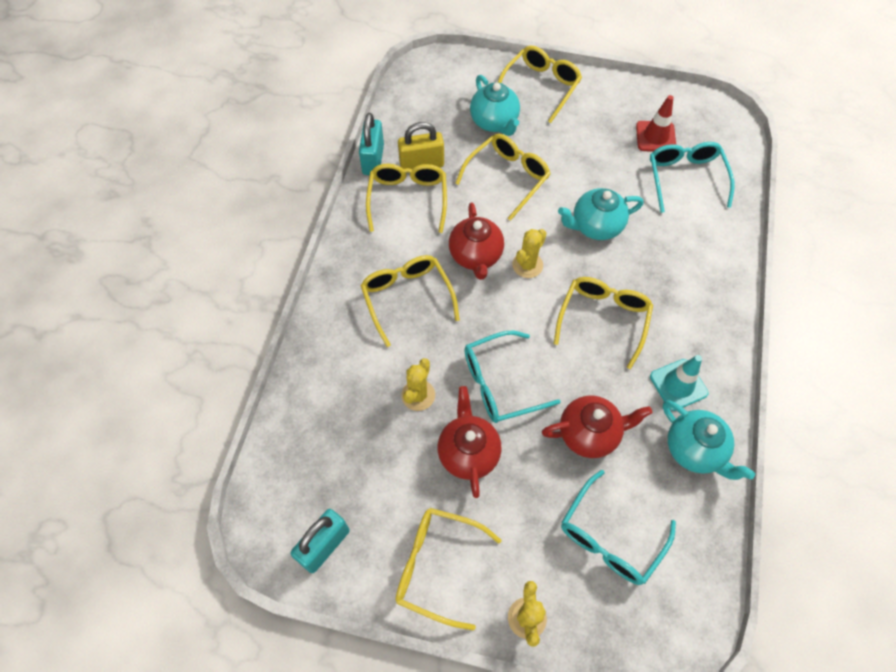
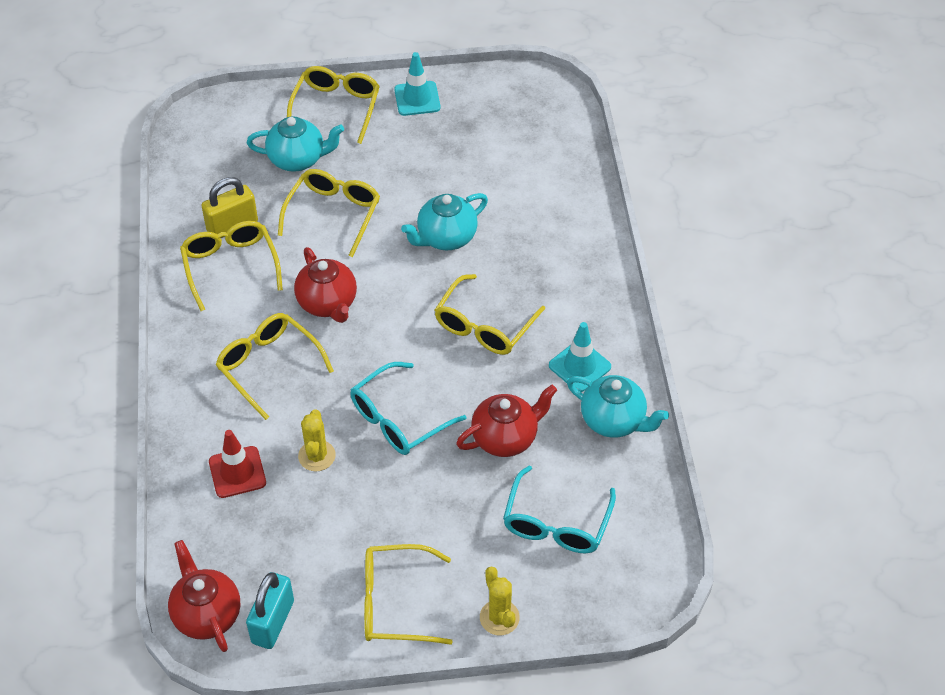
camera: 20 degrees left, 10 degrees down
(373, 159) = (174, 235): turquoise padlock -> none
(468, 452) = (389, 492): red teapot -> red teapot (207, 614)
(494, 122) = (298, 159): turquoise teapot -> turquoise teapot turned 45 degrees counterclockwise
(527, 265) = (387, 297): yellow cactus -> none
(603, 319) = (484, 326): yellow glasses -> yellow glasses turned 150 degrees counterclockwise
(610, 97) = (417, 99): none -> turquoise traffic cone
(655, 137) = (480, 128): red traffic cone -> red traffic cone (237, 472)
(685, 178) = (525, 163): turquoise glasses -> none

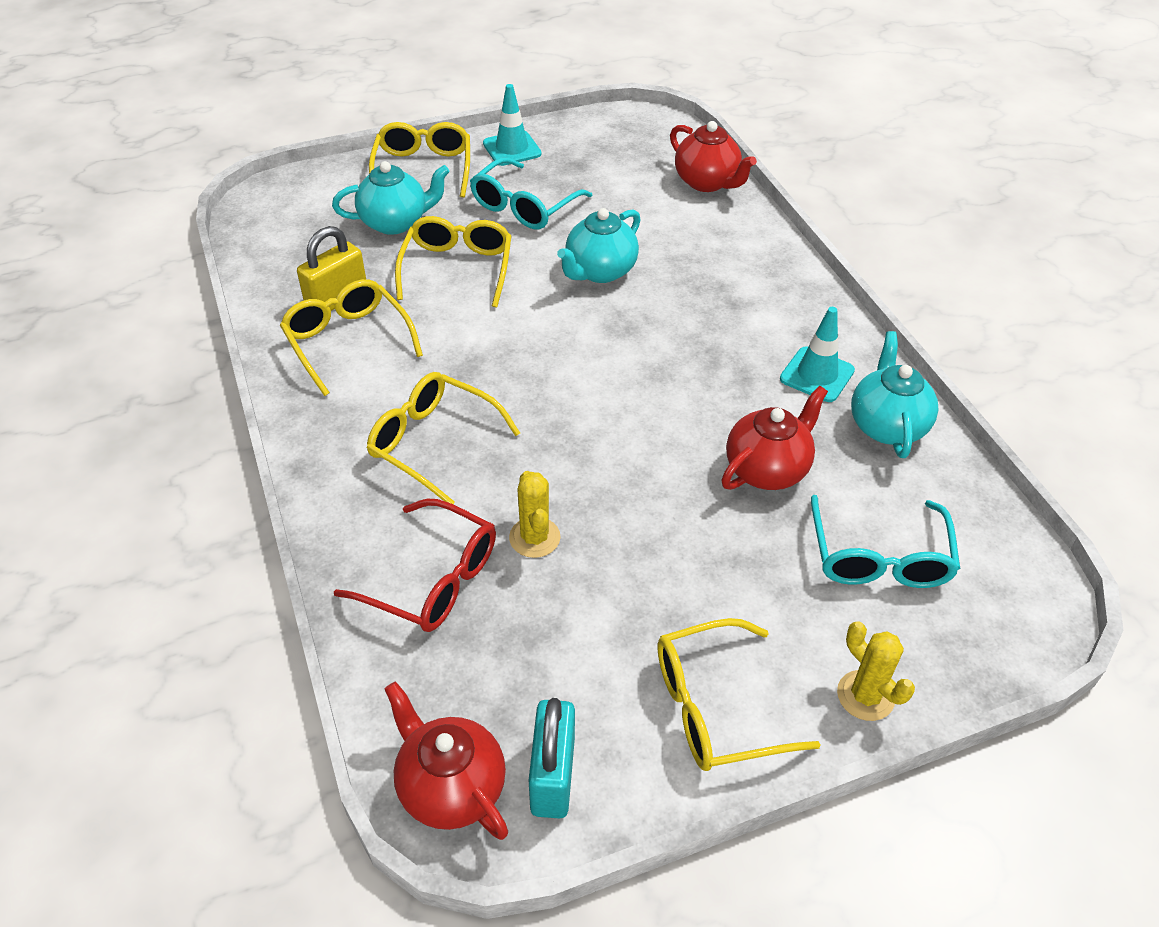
camera: 15 degrees left, 5 degrees down
(237, 472) = (433, 580): red traffic cone -> red glasses
(327, 303) = (484, 361): red teapot -> red teapot (707, 182)
(398, 419) = (624, 473): turquoise glasses -> turquoise glasses (524, 206)
(484, 326) = (684, 353): yellow glasses -> none
(613, 420) = (887, 425): turquoise teapot -> turquoise teapot turned 105 degrees counterclockwise

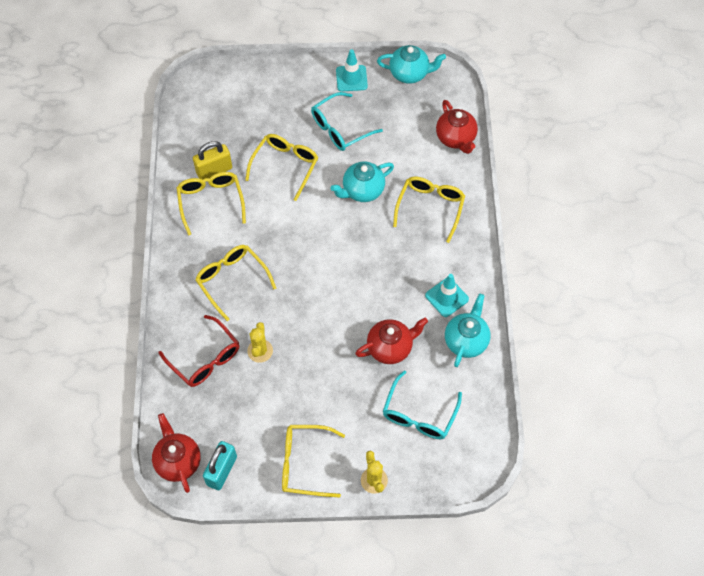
camera: 20 degrees right, 15 degrees up
(395, 222) = (263, 121): turquoise teapot -> turquoise teapot (409, 73)
(423, 168) = (294, 81): yellow glasses -> yellow glasses (430, 207)

